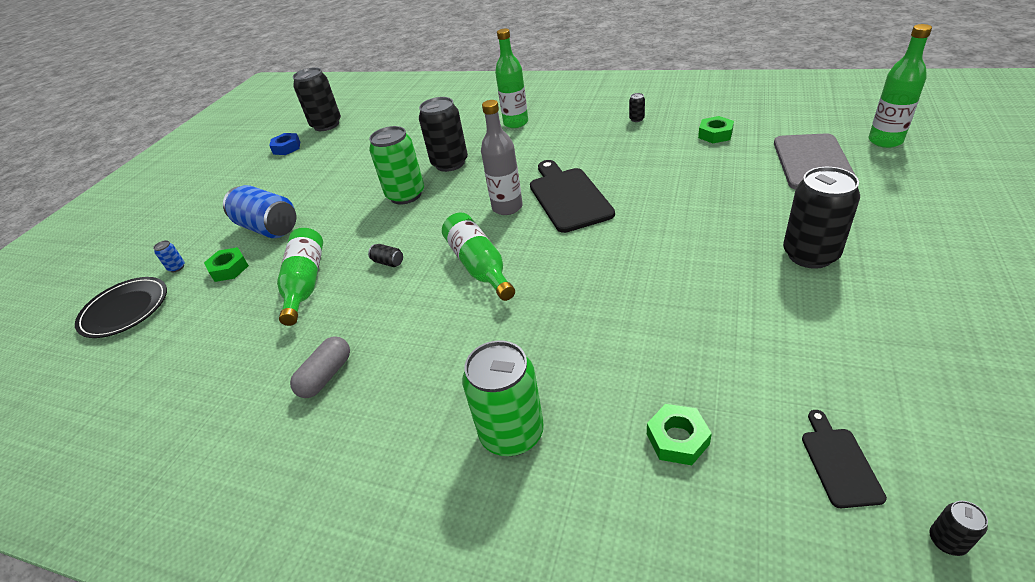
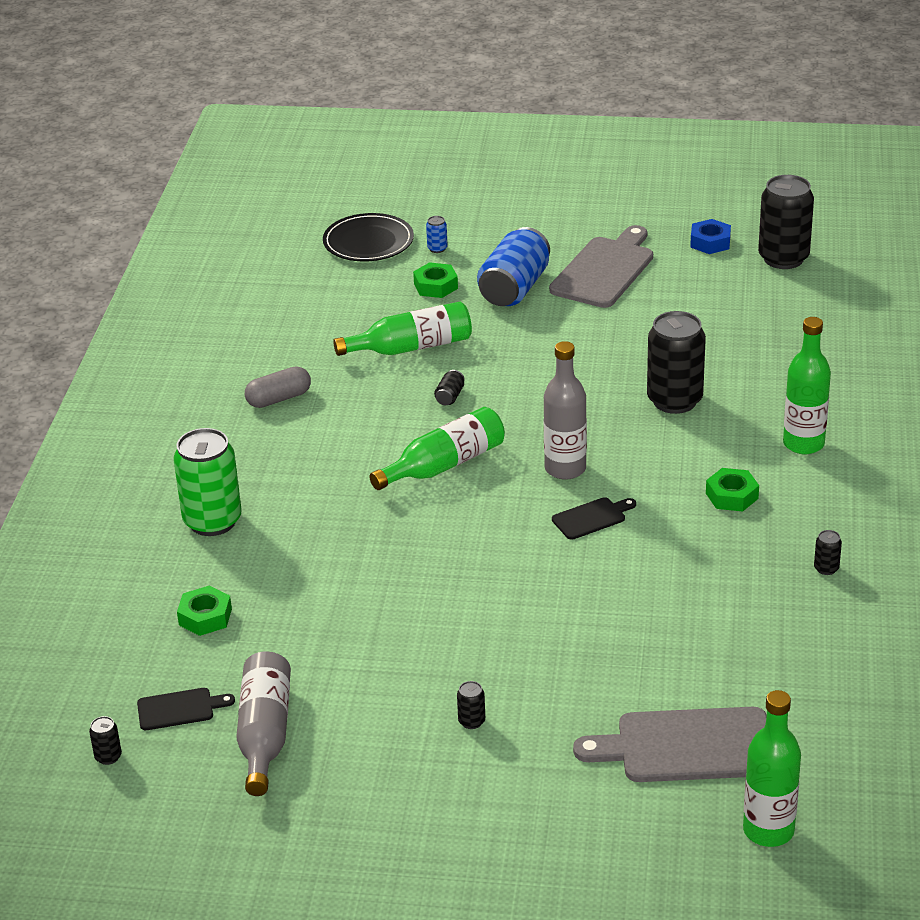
camera: 75 degrees right, 5 degrees down
(281, 187) = (604, 270): none -> grey cutting board
(326, 376) = (279, 399): grey capsule -> grey capsule turned 45 degrees counterclockwise
(406, 195) = (591, 378): green can -> none
(568, 197) = (591, 518): black cutting board -> black cutting board, size x0.50
(715, 134) = (778, 652): green nut -> green nut (732, 496)
(810, 254) = (471, 721): black can -> black can, size x0.41
(862, 386) = (264, 734): none -> grey bottle

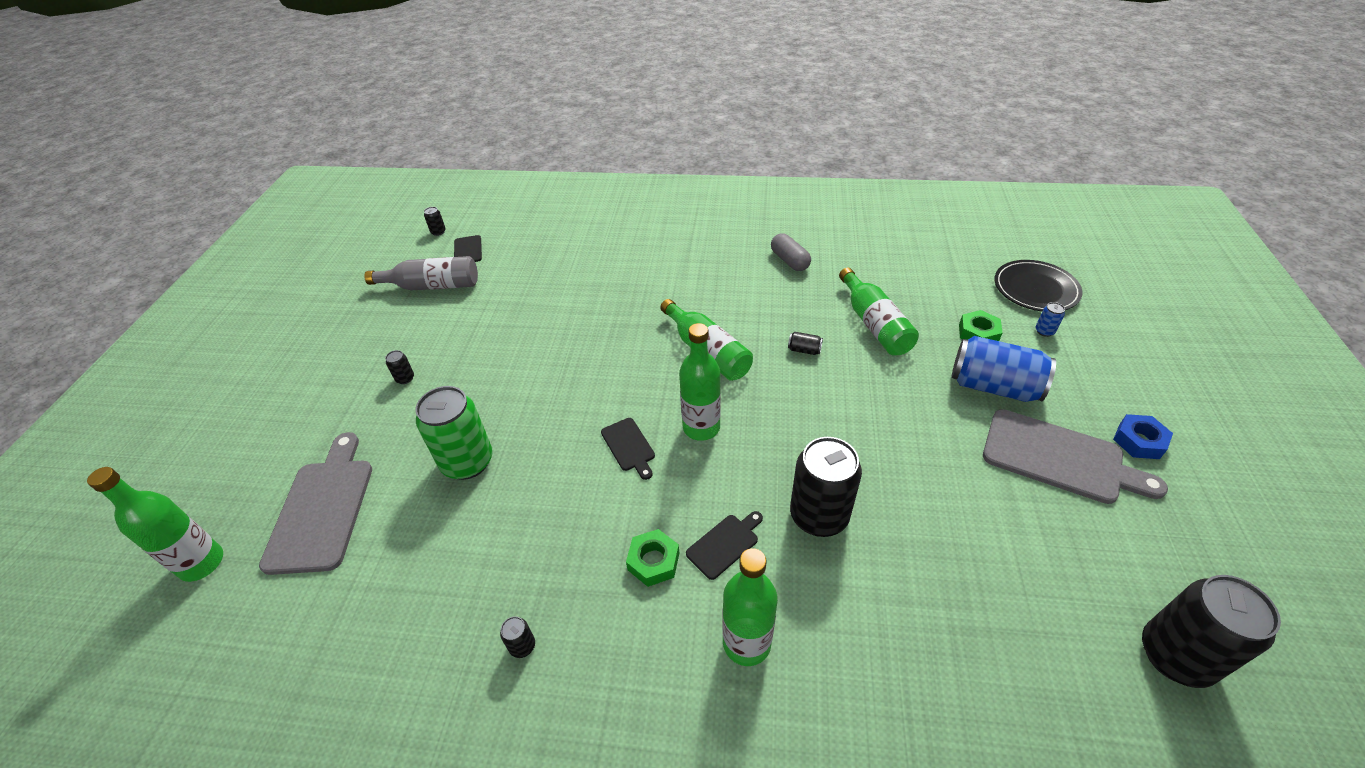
camera: 90 degrees right, 10 degrees up
(205, 617) = (549, 252): green nut -> none
(212, 521) = (646, 246): green can -> green can (467, 462)
(565, 469) = (701, 427): grey bottle -> green bottle
(709, 454) = (724, 544): none -> black cutting board
(710, 242) = (1174, 566): blue nut -> blue nut (1139, 441)

